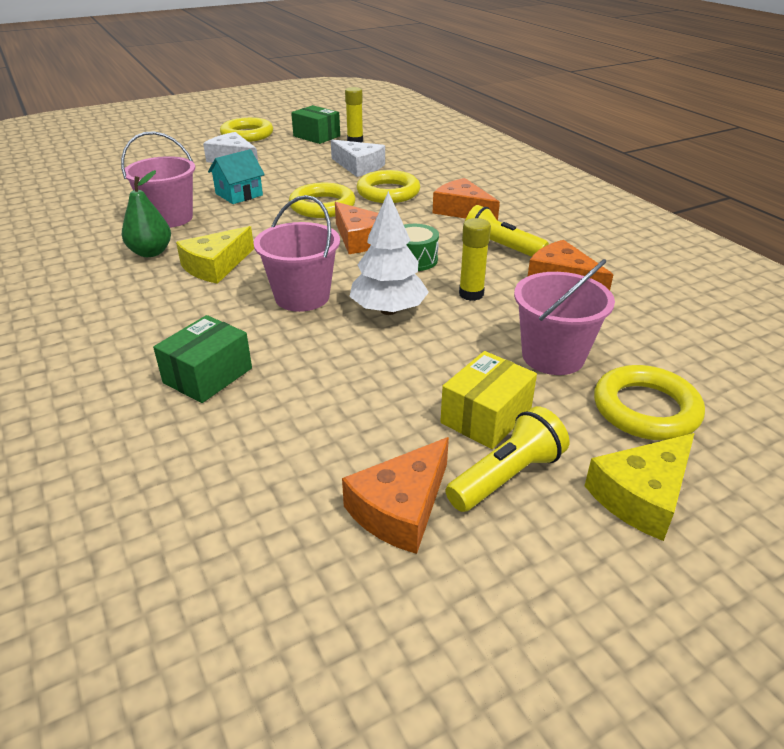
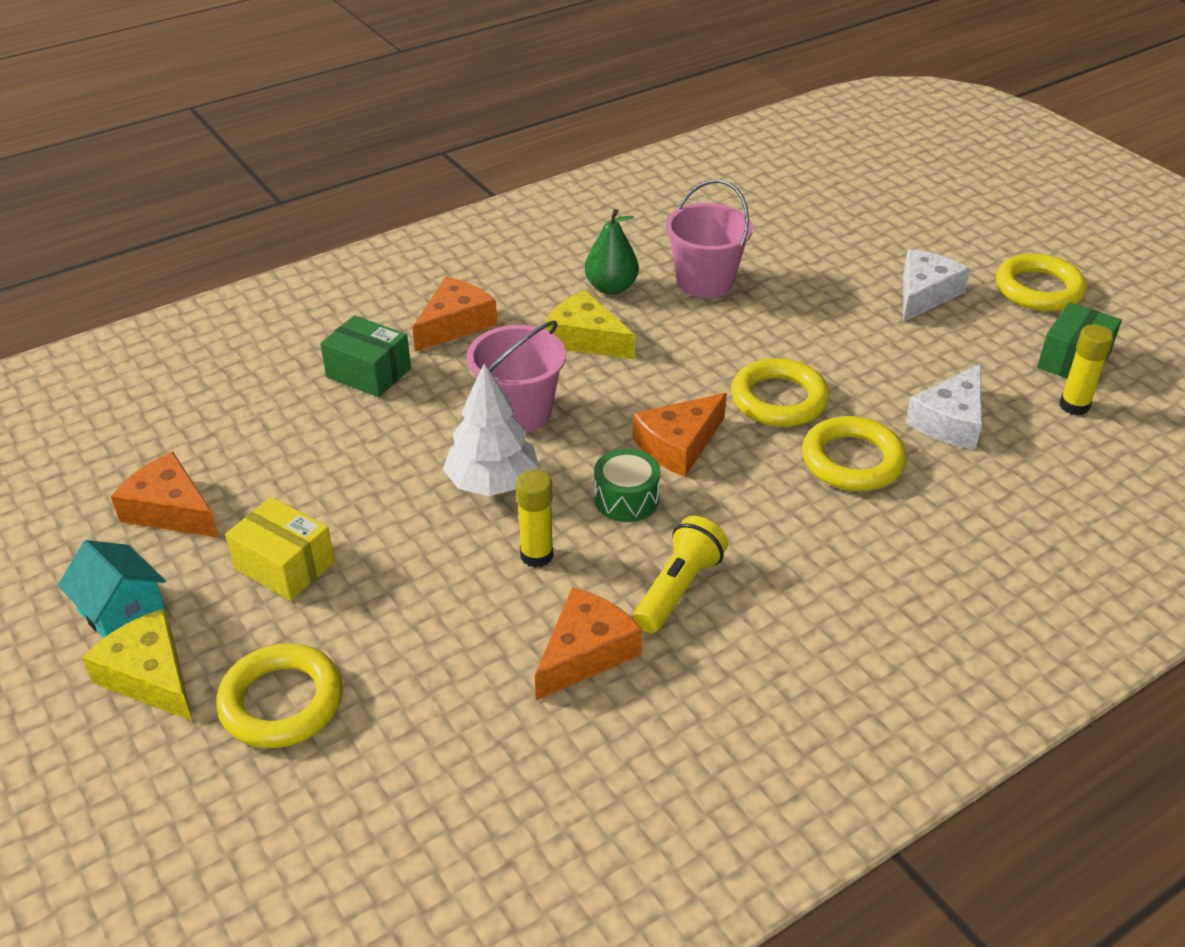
camera: 85 degrees right, 5 degrees up
(239, 194) = (795, 321): turquoise house -> turquoise house (121, 610)
(462, 210) = (805, 546): orange cheese -> orange cheese (455, 324)
(507, 476) = (195, 578): yellow flashlight -> none
(553, 356) = (391, 627): pink bucket -> none

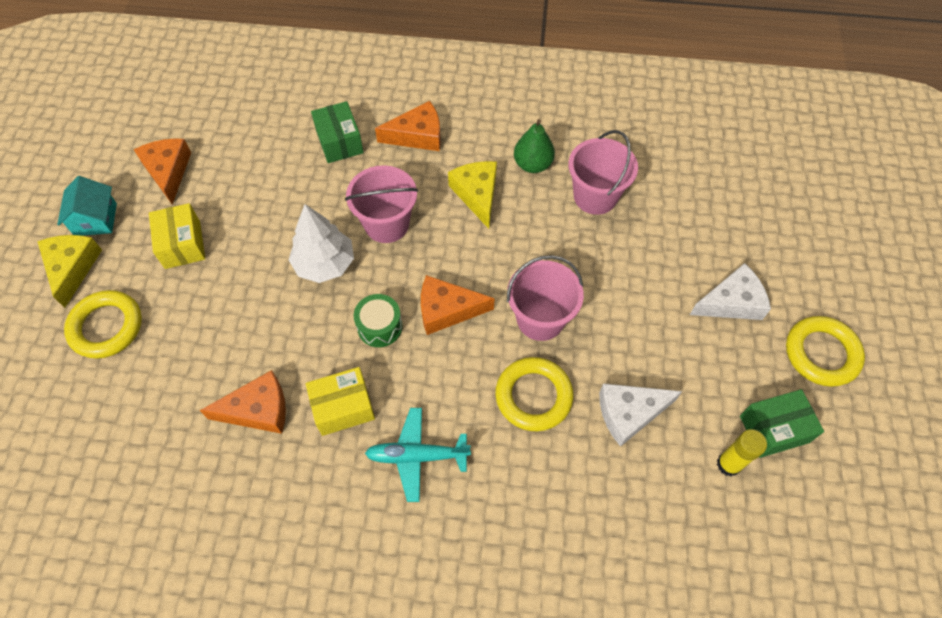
camera: 40 degrees right, 20 degrees up
(536, 555) = (298, 329): yellow glue stick -> none
(678, 589) = (343, 407): yellow flashlight -> yellow box
(779, 399) = (540, 319): yellow ring -> pink bucket
(807, 578) = (417, 456): none -> turquoise plane

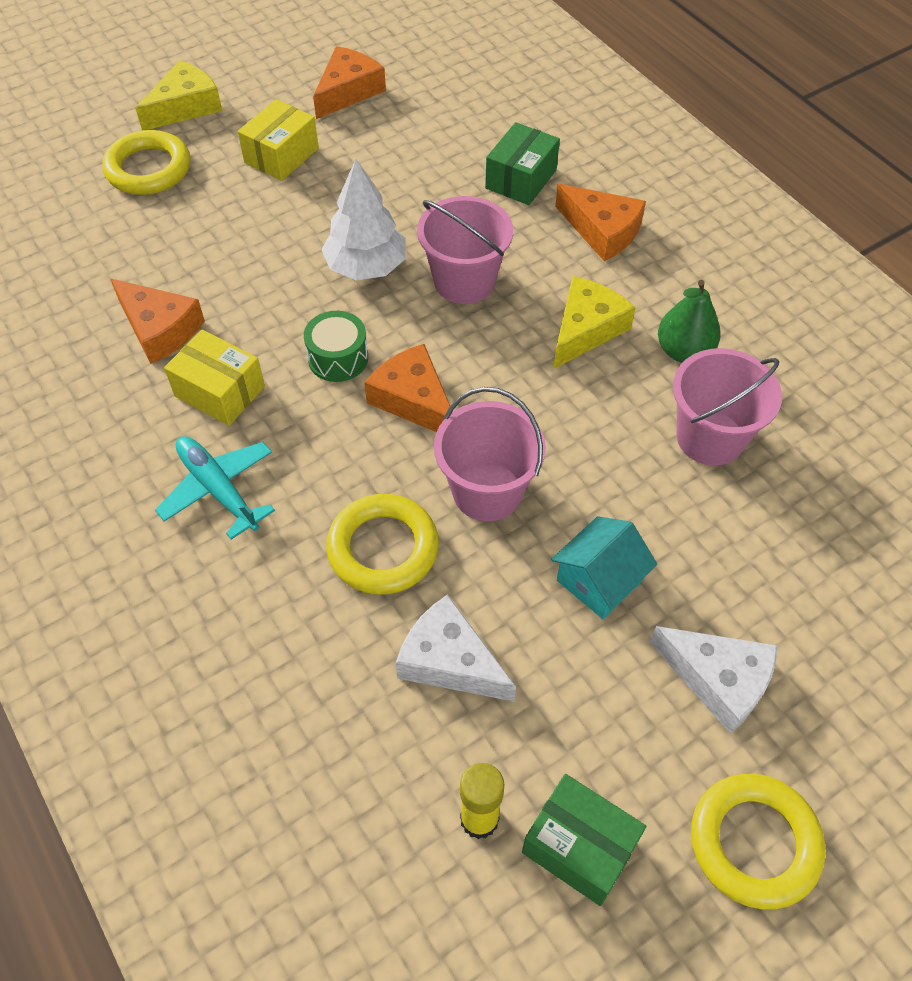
camera: 50 degrees right, 5 degrees down
(95, 219) = (248, 85): turquoise house -> turquoise house (599, 580)

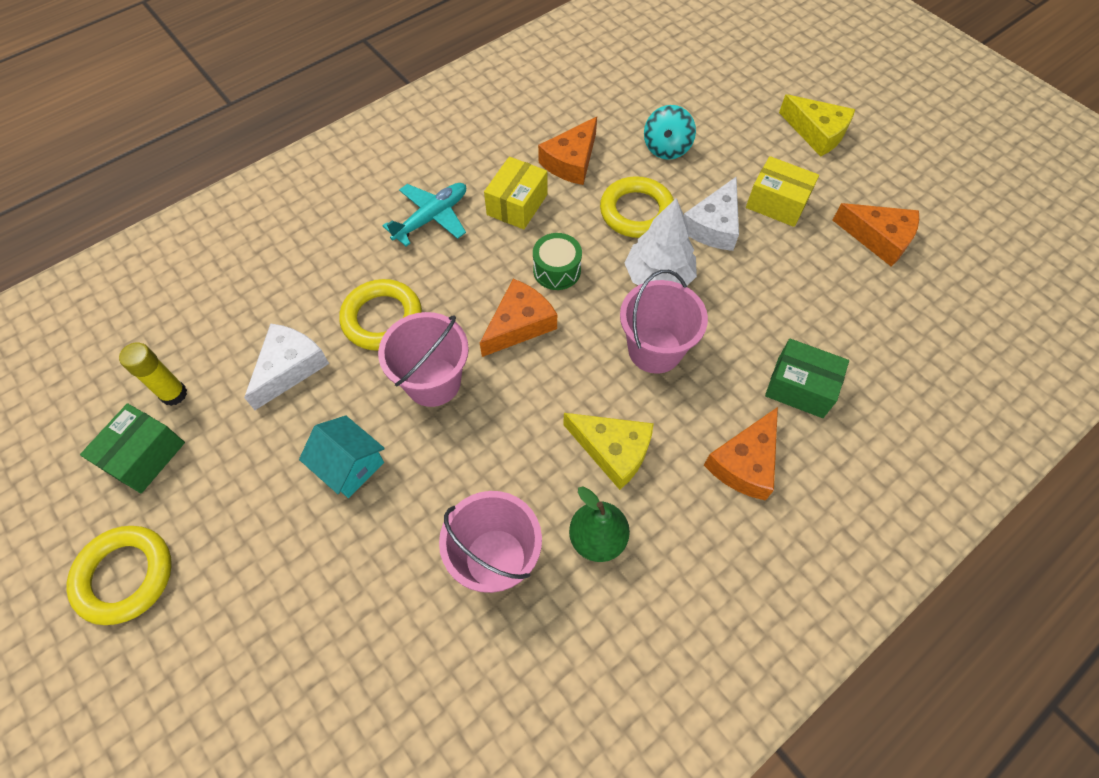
camera: 85 degrees right, 5 degrees up
(148, 169) = (736, 124): yellow ring -> yellow ring (636, 212)
(166, 235) = (666, 148): none -> turquoise spinning top
(718, 680) = (256, 556): white cheese -> white cheese (713, 226)

